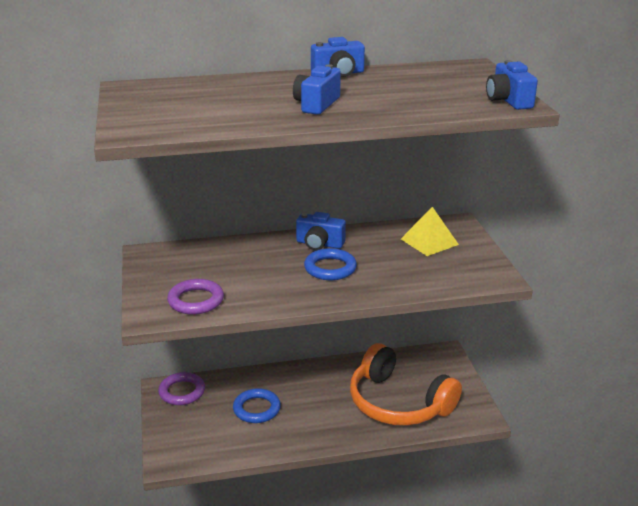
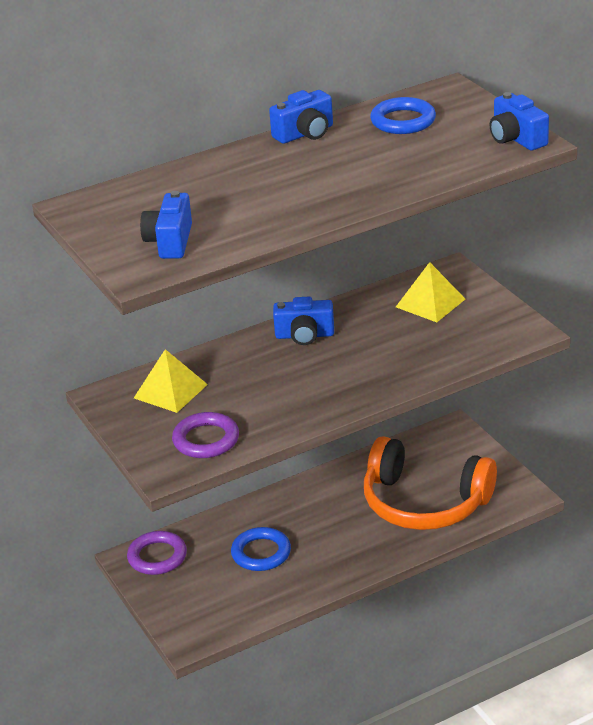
camera: 15 degrees left, 5 degrees up
(195, 260) = (170, 391): none -> yellow pyramid
(316, 104) = (314, 188): blue camera -> blue camera (170, 242)
(330, 268) = (335, 363): blue ring -> blue ring (403, 121)

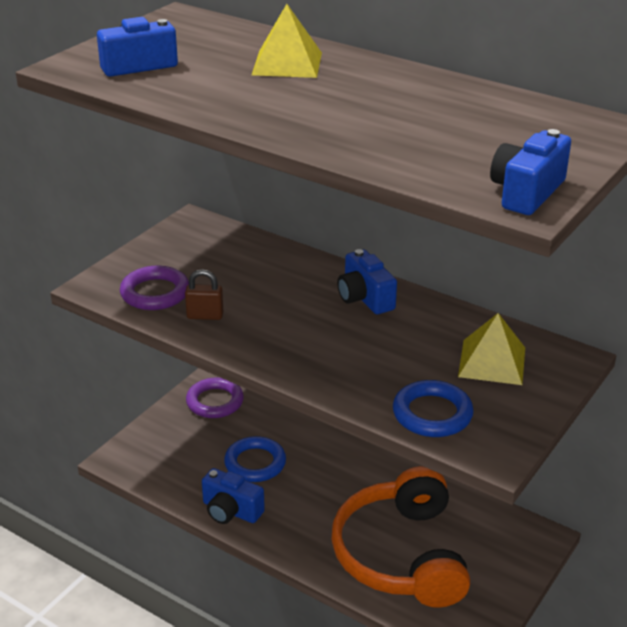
camera: 60 degrees right, 0 degrees up
(170, 391) = (220, 252): yellow pyramid -> yellow pyramid (287, 63)
(264, 420) = (205, 316): none -> brown padlock
(305, 134) = (413, 76): blue camera -> blue camera (231, 511)
(403, 121) = (497, 117): blue ring -> blue ring (432, 414)

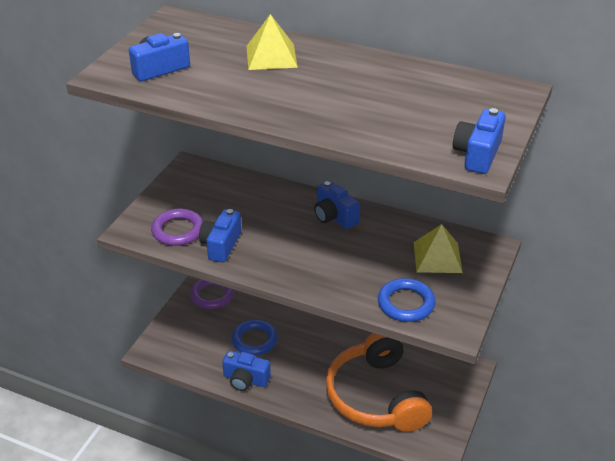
camera: 10 degrees left, 5 degrees up
(205, 316) = (221, 245): brown padlock -> blue camera

